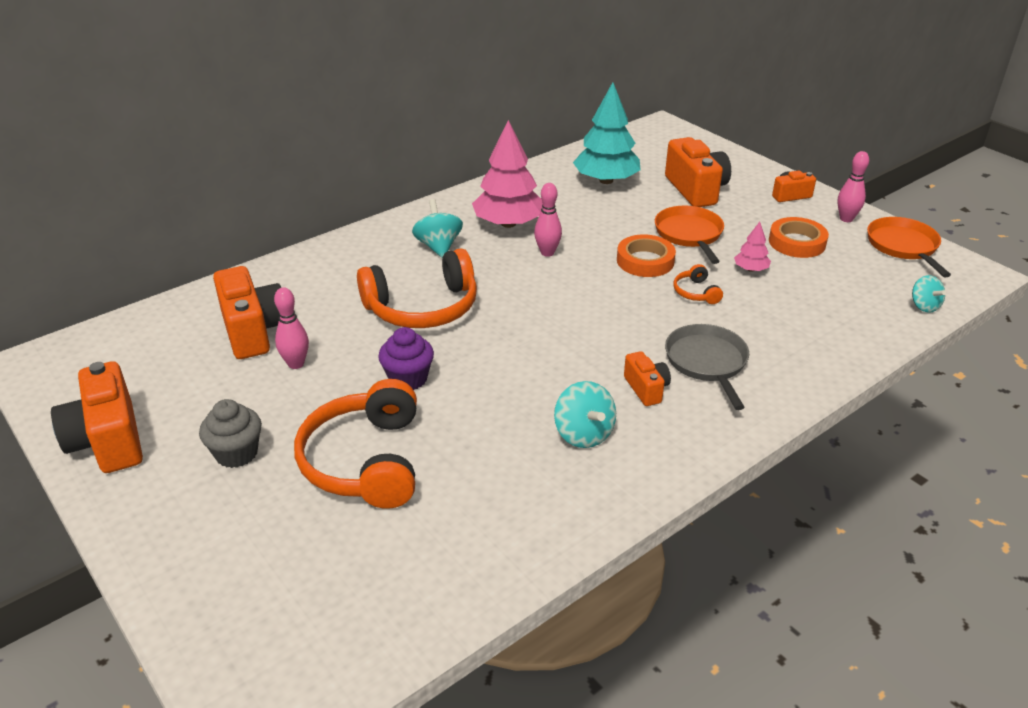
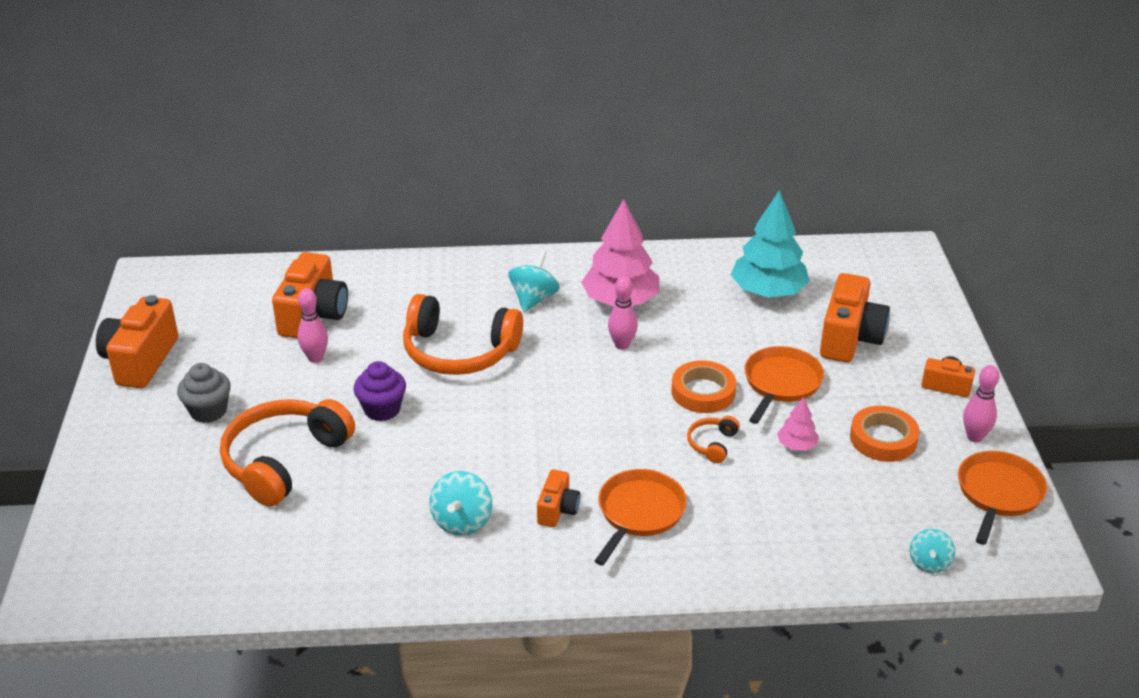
camera: 35 degrees right, 0 degrees up
(707, 362) = (639, 513): grey pan -> orange pan

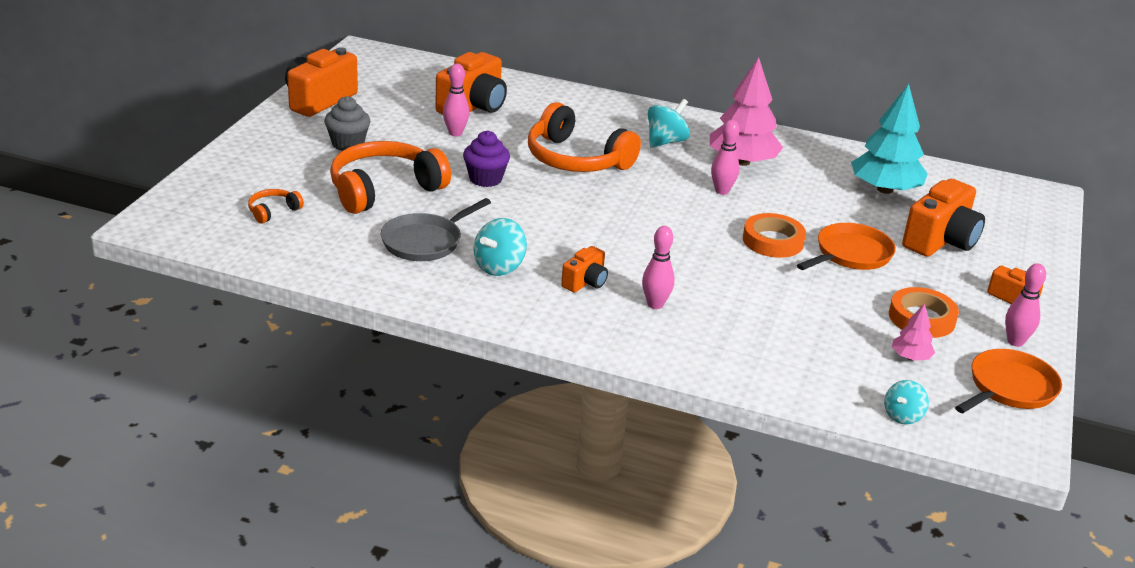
camera: 20 degrees right, 5 degrees down
(367, 516) = (425, 242): none -> grey pan
(639, 513) = (655, 304): orange pan -> pink bowling pin
(712, 444) = (755, 277): orange headphones -> orange headphones (273, 211)
(796, 445) = (834, 300): pink tree -> pink tree (910, 357)

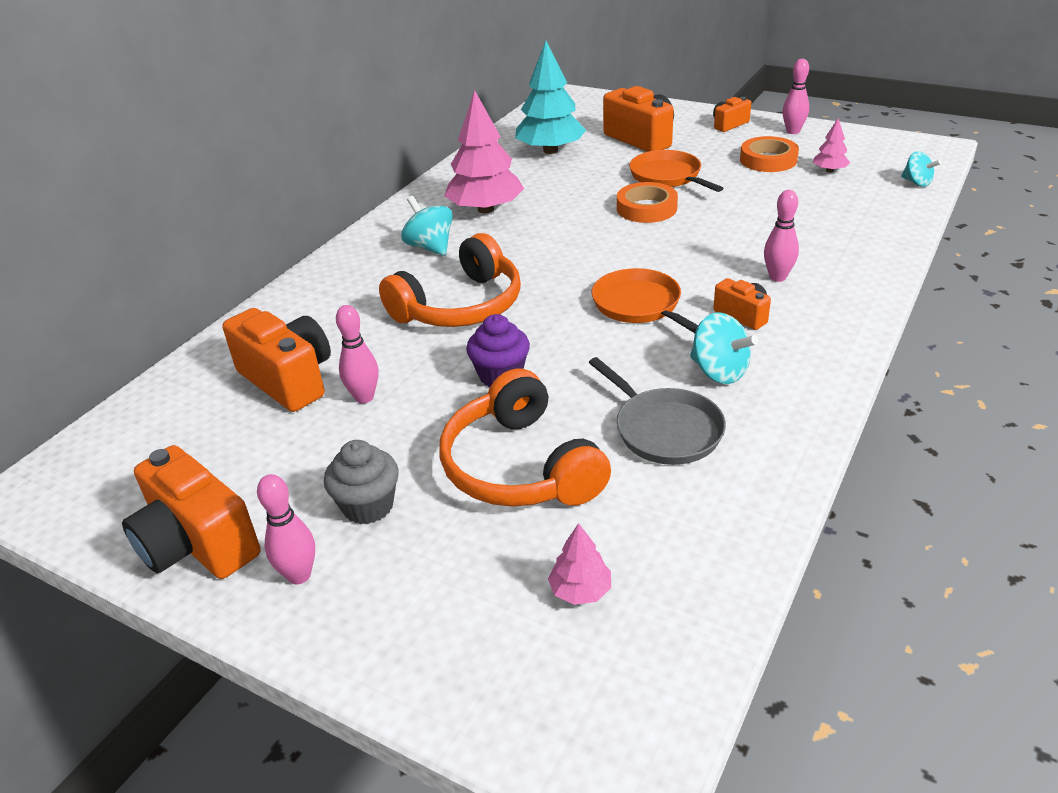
camera: 75 degrees left, 5 degrees up
(273, 211) = (580, 590): orange headphones -> pink tree
(722, 191) = (546, 225): pink bowling pin -> pink bowling pin (299, 575)
(1009, 388) = (859, 141): orange pan -> orange pan (639, 305)

